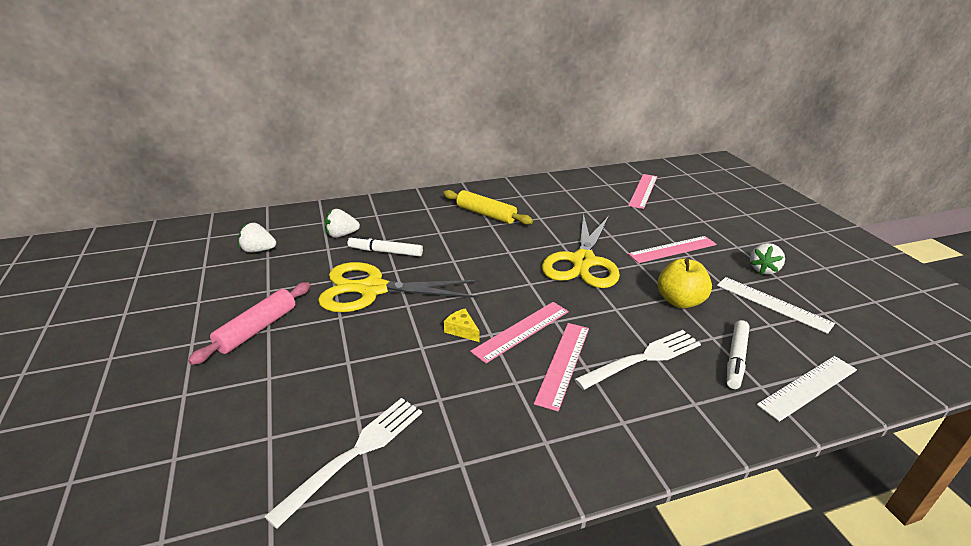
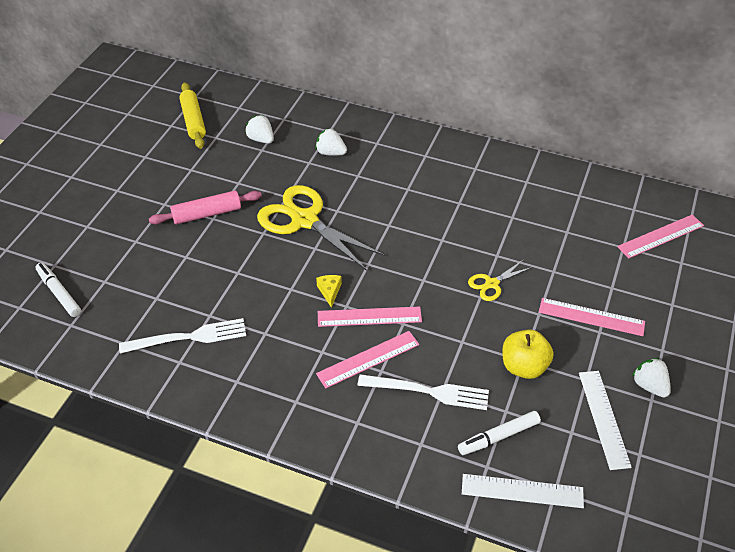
camera: 40 degrees right, 15 degrees up
(385, 252) = (347, 188): white marker -> white marker (59, 293)
(486, 214) = (468, 188): yellow rolling pin -> yellow rolling pin (193, 121)
(583, 262) = (491, 284): yellow scissors -> yellow scissors, size x0.48
(763, 269) = (649, 386): white strawberry -> white strawberry turned 75 degrees clockwise

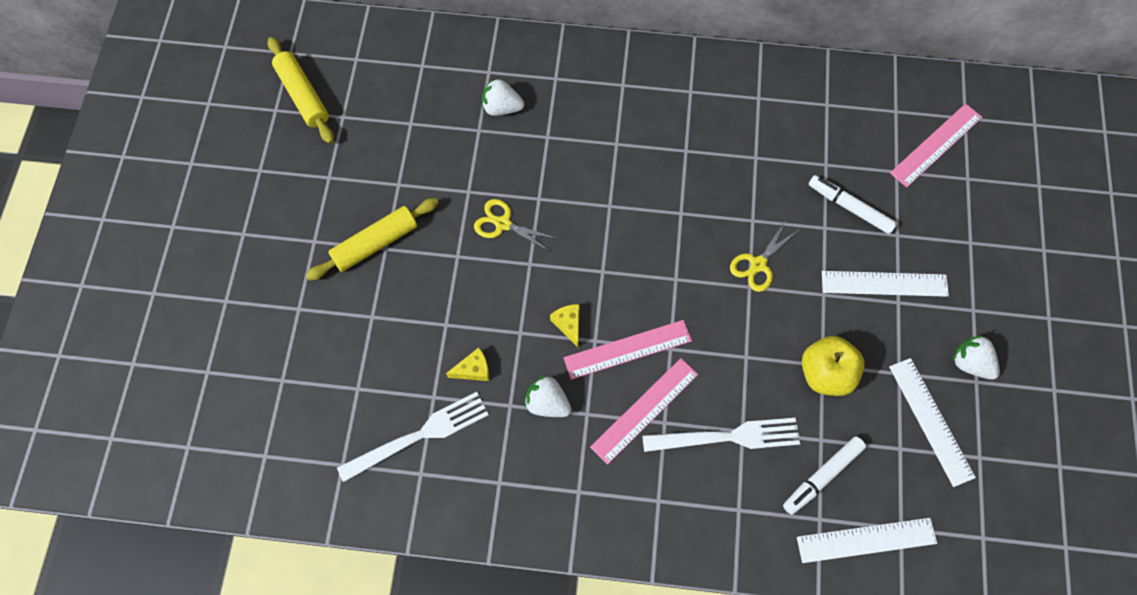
camera: 15 degrees left, 20 degrees up
(59, 293) = (231, 412): white marker -> white marker (850, 207)
(207, 214) = (375, 244): pink rolling pin -> yellow rolling pin
(246, 304) = (473, 369): none -> yellow cheese
(261, 139) = (404, 106): white strawberry -> white strawberry (547, 403)
(304, 220) = (503, 224): yellow scissors -> yellow scissors, size x0.48
(591, 317) = (884, 283): pink ruler -> white ruler

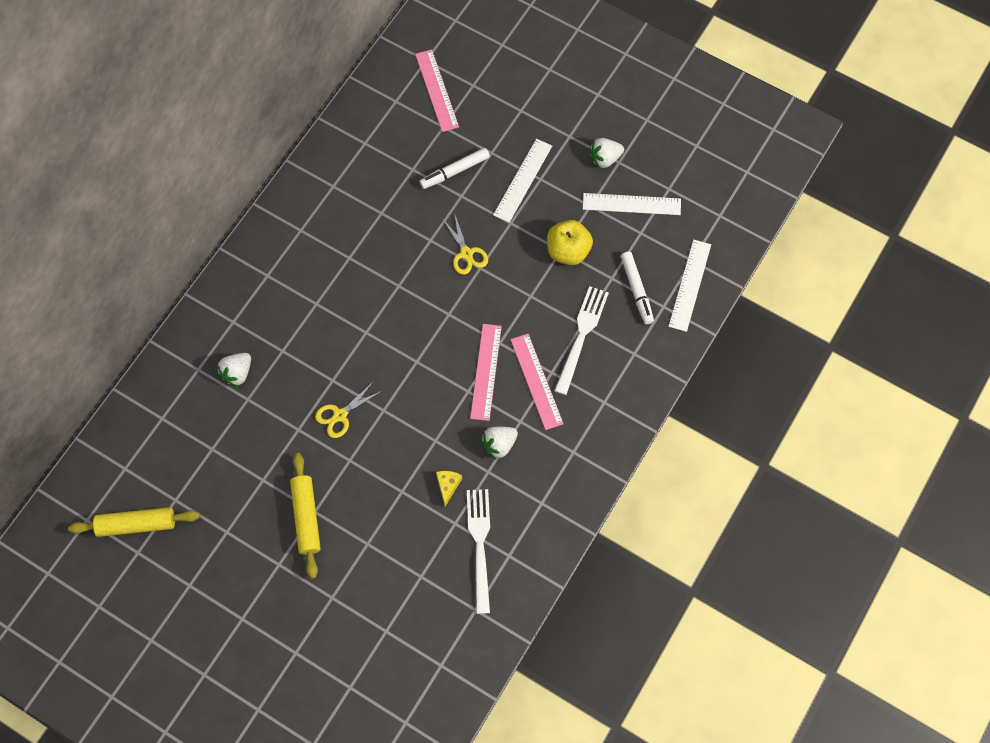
camera: 65 degrees left, 0 degrees up
(568, 324) = (446, 404): yellow cheese -> none

